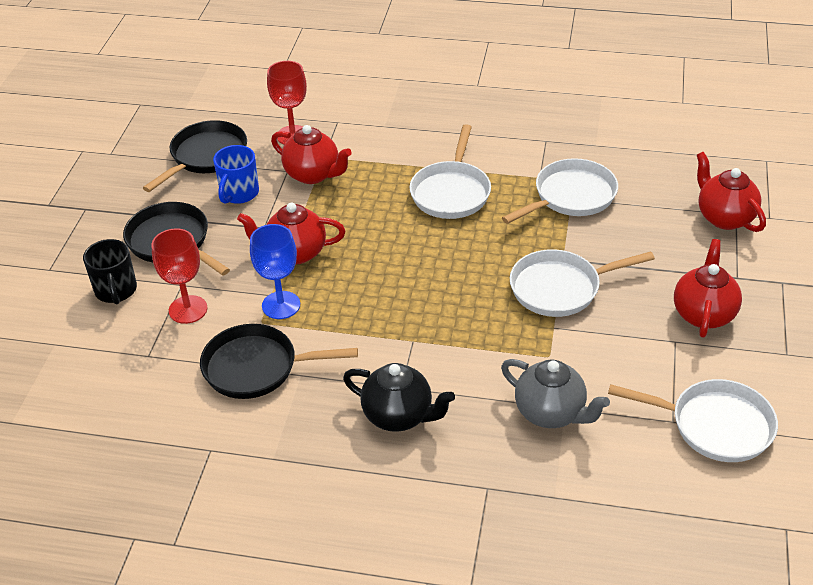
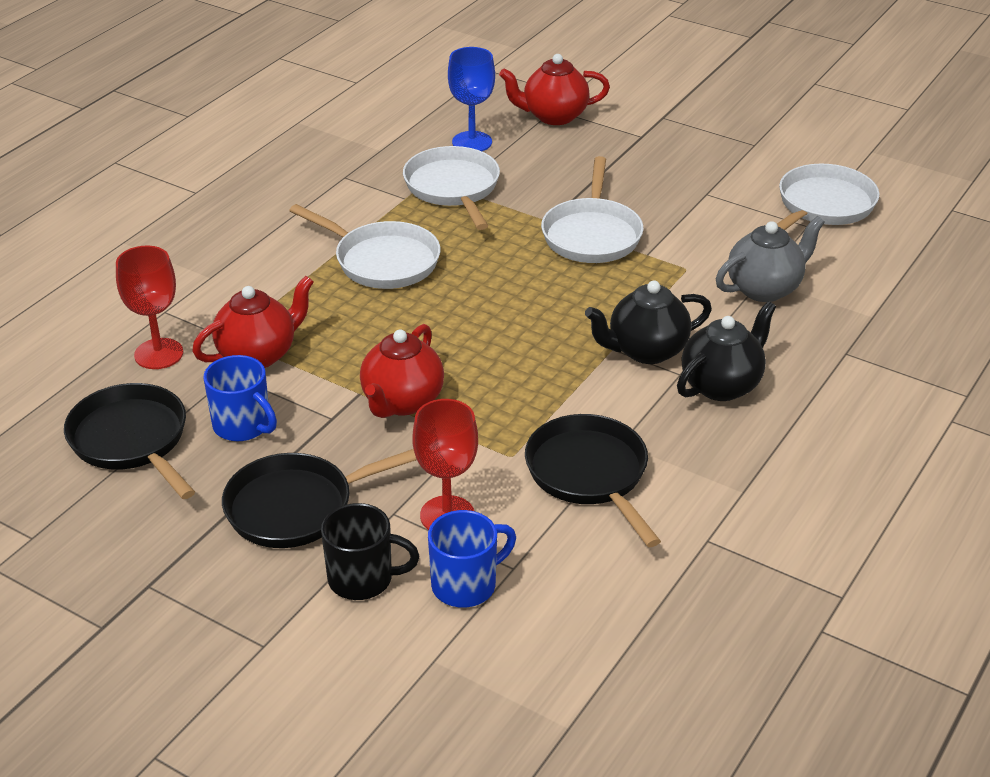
camera: 70 degrees left, 5 degrees down
(125, 338) = (466, 585): none -> blue mug
(257, 367) = (590, 475): black pan -> black pan turned 135 degrees clockwise
(281, 305) = (491, 433): blue goblet -> blue goblet (472, 142)
(420, 360) = (646, 351): none -> black teapot
(703, 314) = (679, 168): red teapot -> none

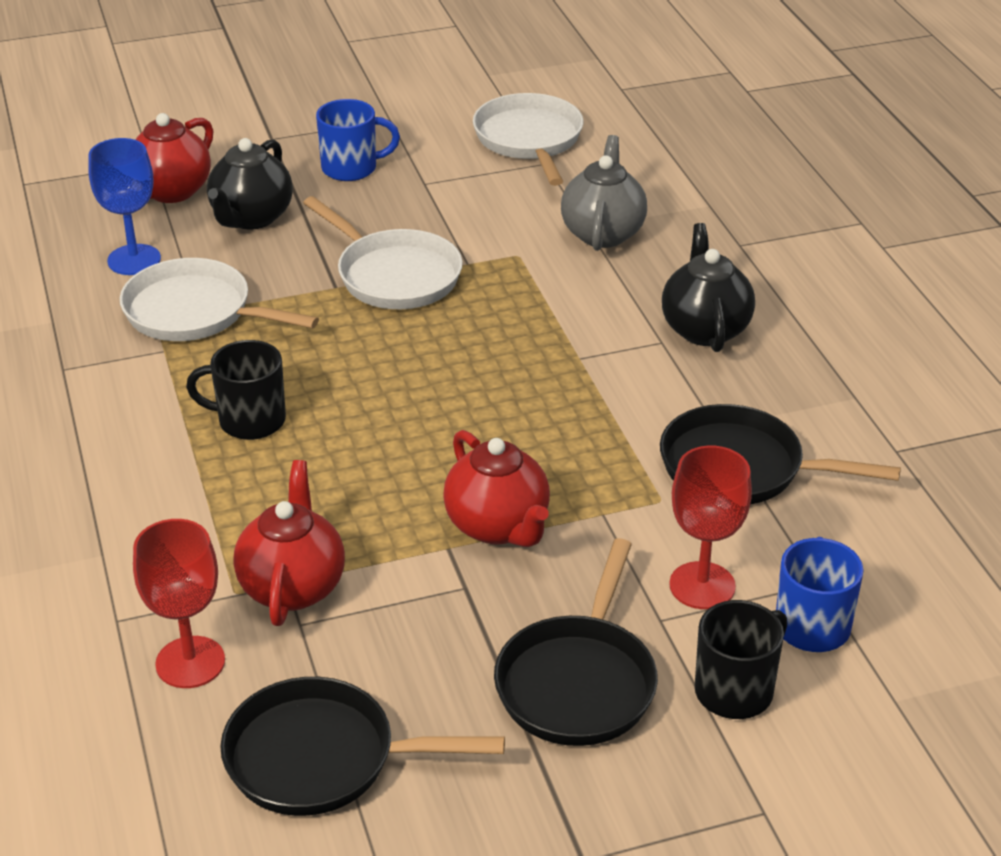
camera: 50 degrees left, 0 degrees up
(243, 426) = (400, 657): blue mug -> blue mug (351, 168)
(381, 261) = (249, 421): white pan -> black mug
(646, 351) = (606, 342): black teapot -> black teapot (251, 218)

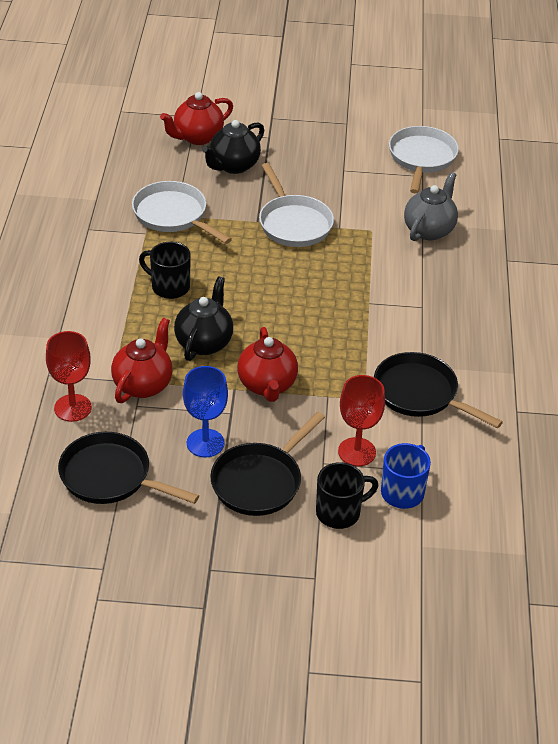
camera: 20 degrees right, 5 degrees up
(134, 260) = (156, 174): blue goblet -> blue goblet (205, 443)
(351, 168) = (307, 149): blue mug -> none
(705, 329) = (452, 306): black teapot -> black teapot (204, 342)

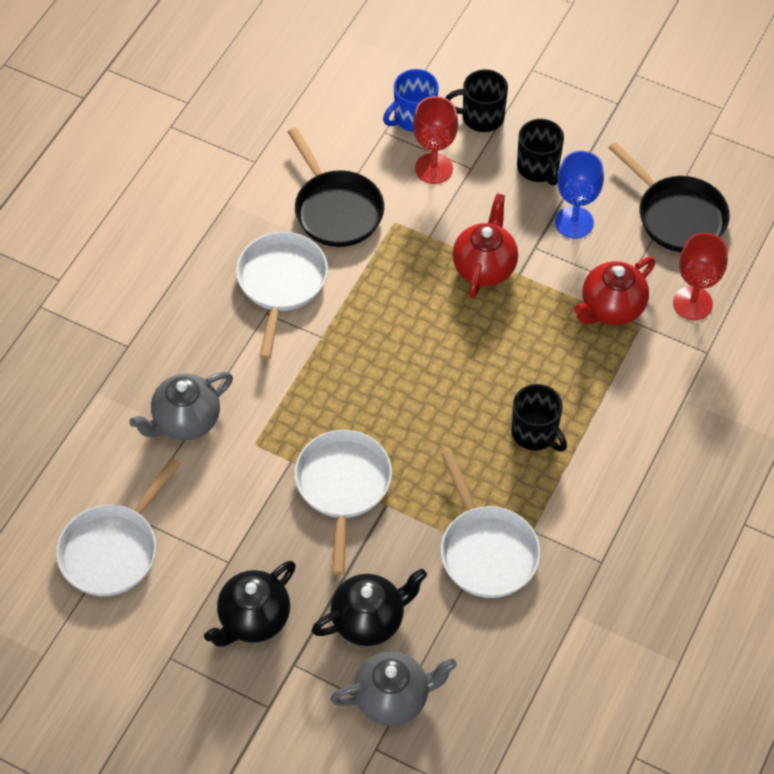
camera: 155 degrees left, 15 degrees up
(197, 137) = (393, 698): red teapot -> grey teapot
(204, 342) = (527, 341): black teapot -> black teapot (253, 619)
(260, 481) = (538, 168): black pan -> black mug
(425, 328) = (281, 284): none -> white pan

